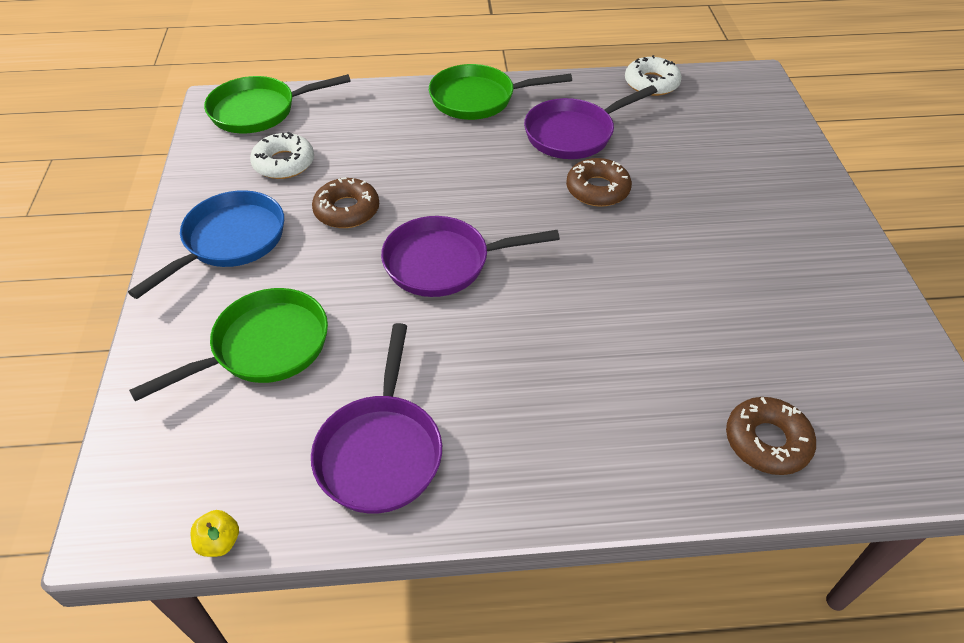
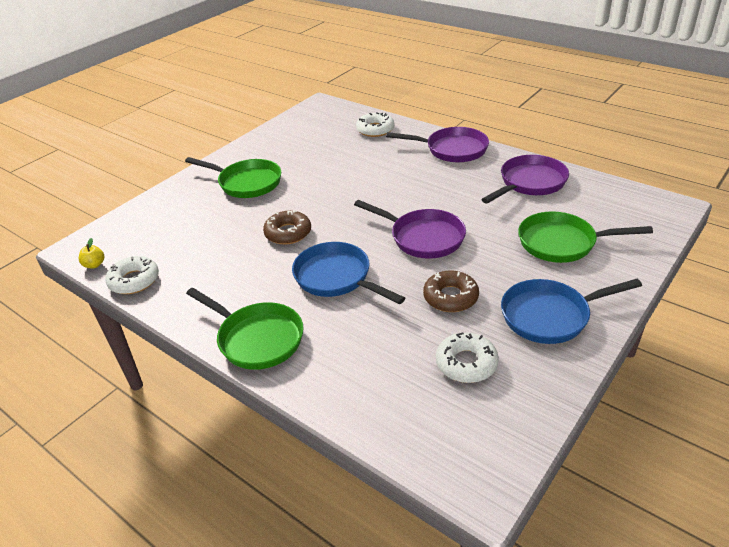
camera: 135 degrees left, 10 degrees down
(219, 542) = (621, 185): yellow apple -> yellow apple (94, 265)
(259, 111) = (446, 443): green pan -> green pan (246, 183)
(481, 172) = (336, 277): none -> blue pan
(573, 134) = (243, 272): purple pan -> purple pan (452, 149)
(767, 441) = (375, 129): brown donut -> white donut

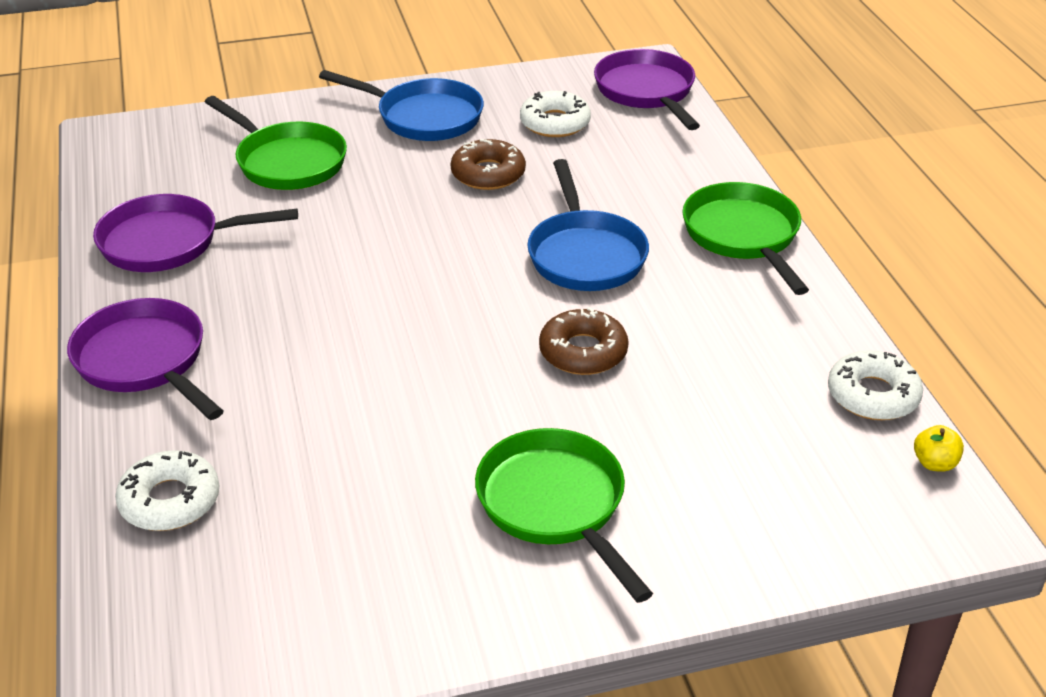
camera: 145 degrees left, 0 degrees up
(423, 237) = (418, 247): purple pan -> purple pan (646, 92)

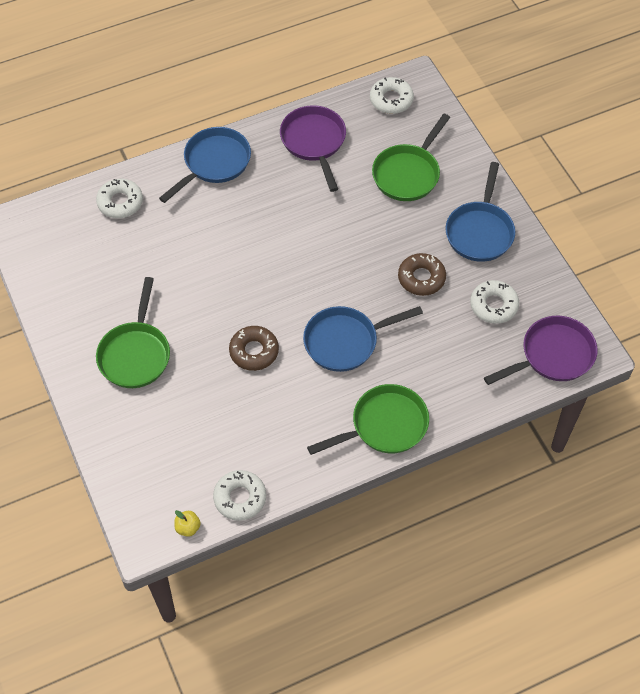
camera: 80 degrees right, 20 degrees up
(130, 159) = (391, 100): none -> white donut
(145, 361) = (214, 163): purple pan -> blue pan
(555, 505) = (135, 354): green pan -> green pan turned 135 degrees clockwise

